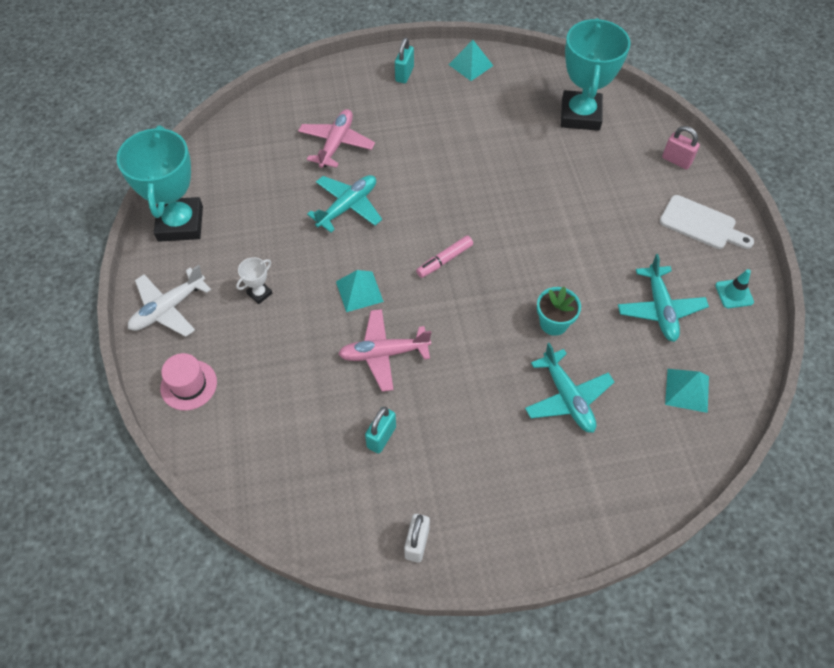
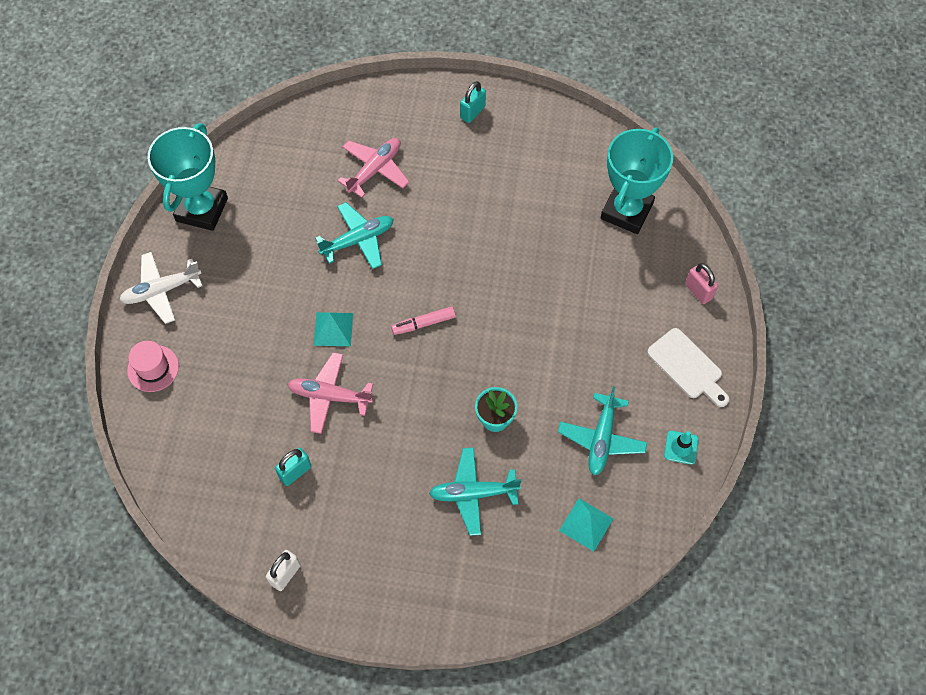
camera: 20 degrees right, 5 degrees up
(259, 293) = (245, 302): white trophy -> none
(471, 65) = (543, 121): turquoise pyramid -> none
(567, 398) = (473, 493): turquoise plane -> turquoise plane turned 90 degrees clockwise

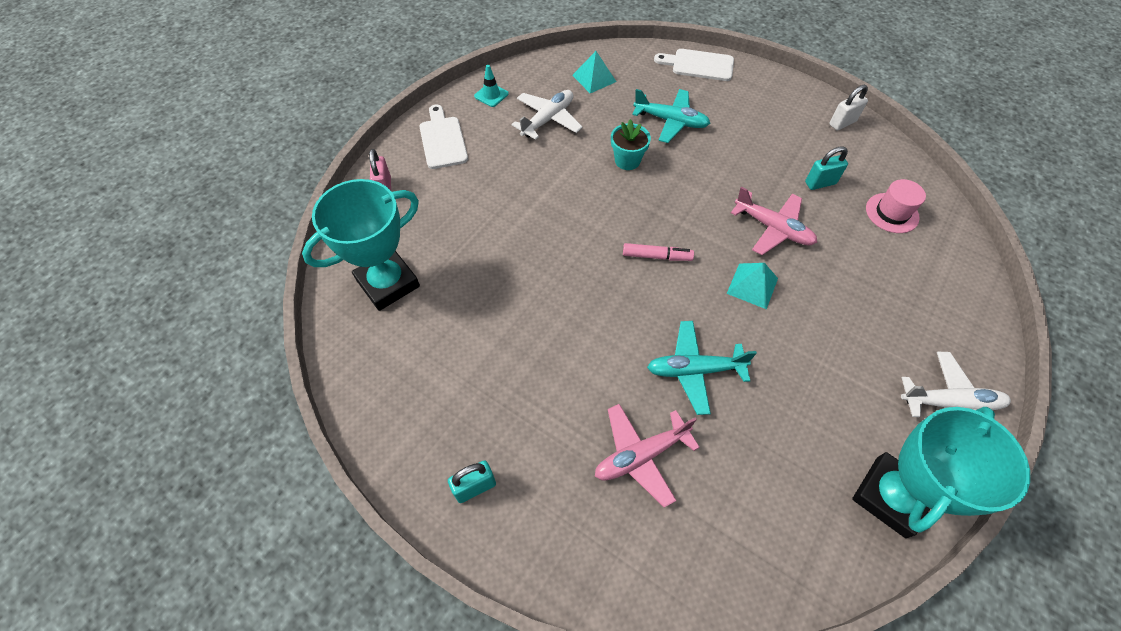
camera: 155 degrees left, 5 degrees down
(153, 368) = (960, 319): pink hat -> pink hat (892, 213)
(476, 604) = (699, 65): none -> white cutting board
(601, 439) = (548, 119): turquoise plane -> white plane

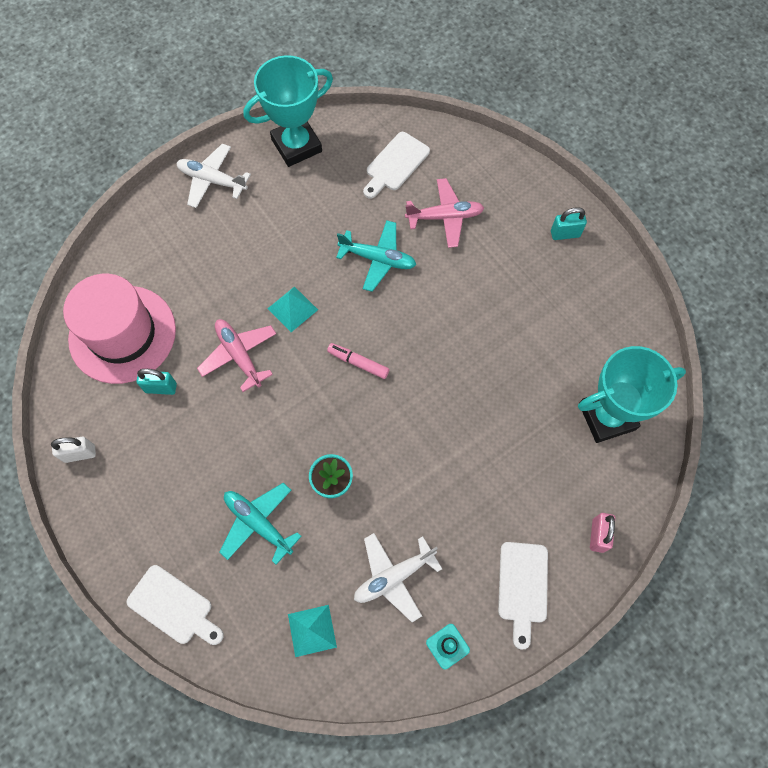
camera: 160 degrees left, 10 degrees up
(744, 516) = (395, 164): none -> white cutting board
(892, 213) = (122, 334): pink hat -> pink hat, size x2.14

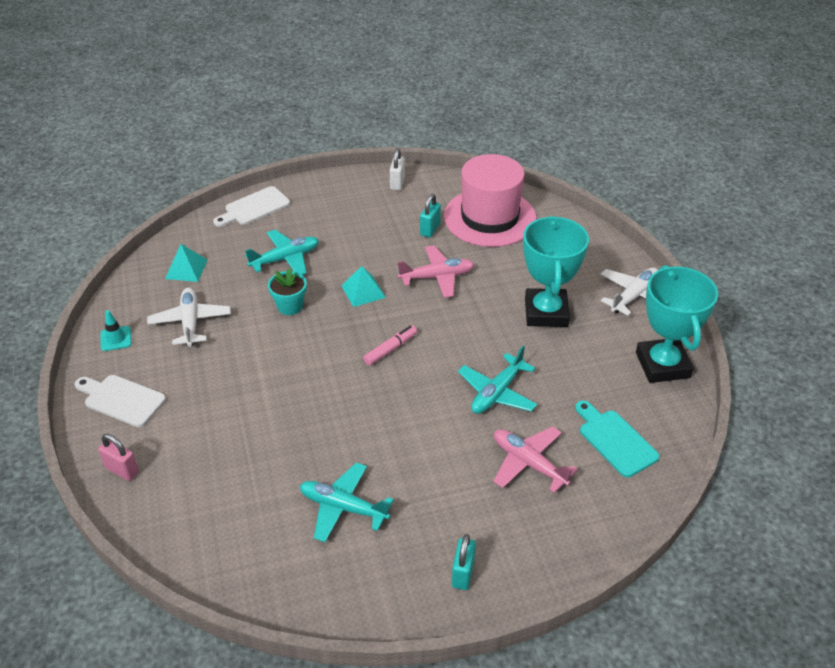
camera: 110 degrees right, 25 degrees down
(292, 309) = (467, 319): turquoise pyramid -> turquoise pyramid (363, 291)
(395, 164) = (615, 440): white cutting board -> turquoise cutting board
(445, 217) = (528, 463): pink plane -> pink plane turned 120 degrees clockwise
(548, 335) = (343, 507): none -> turquoise plane
(607, 416) = (226, 525): turquoise trophy -> turquoise trophy (546, 312)

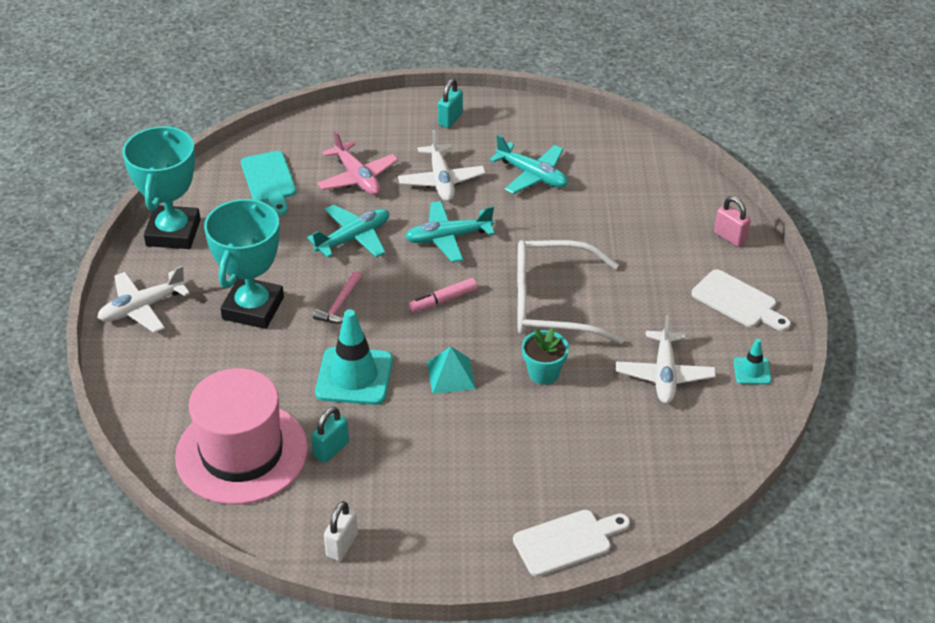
camera: 165 degrees left, 0 degrees up
(186, 269) = (669, 452): turquoise pyramid -> none
(285, 259) = (537, 442): turquoise plane -> turquoise plane (448, 237)
(294, 364) = (552, 304): none -> white glasses
(437, 277) = (354, 376): pink plane -> turquoise traffic cone
(439, 478) = (441, 180): none -> white plane
(476, 328) = (340, 305): none -> pink hammer

